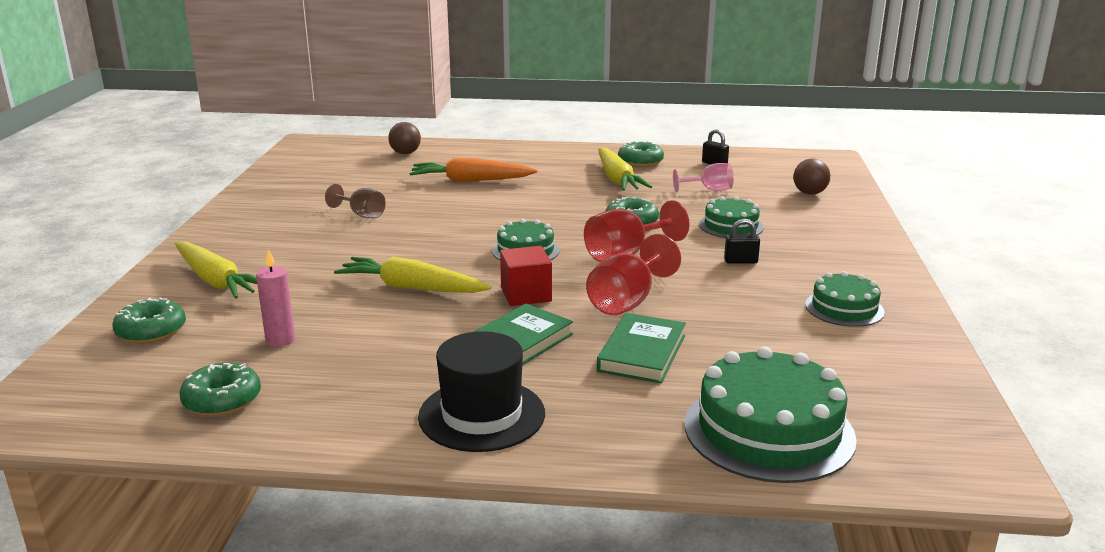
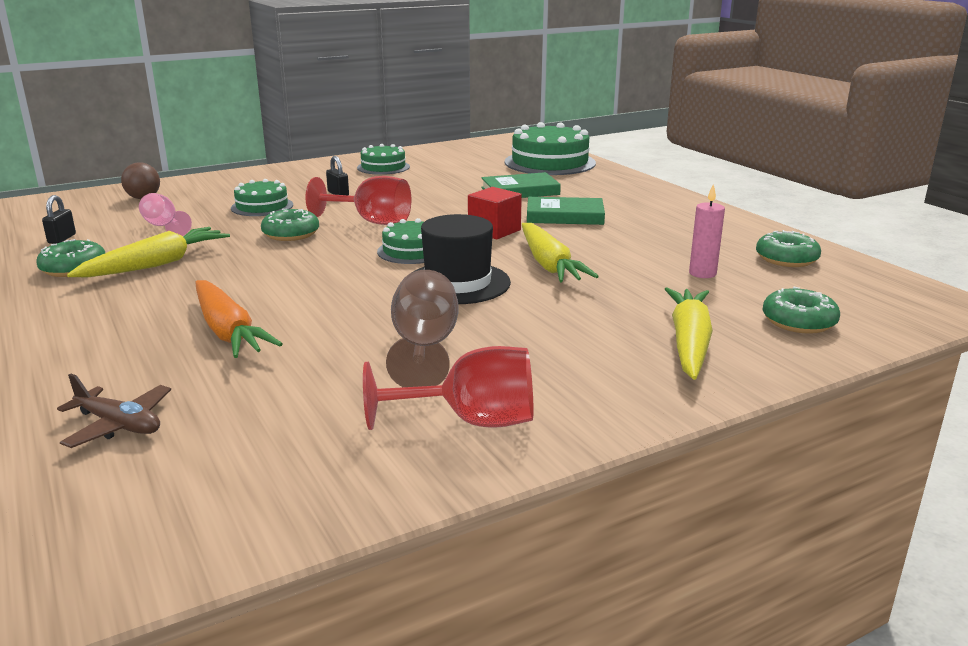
camera: 125 degrees left, 0 degrees up
(361, 214) = (424, 348): brown goblet -> brown goblet, size x1.57
(405, 153) = (119, 425): brown ball -> brown plane
(482, 415) = (651, 204): black hat -> black hat (457, 283)
(627, 301) = (456, 206): red goblet -> red goblet (471, 421)

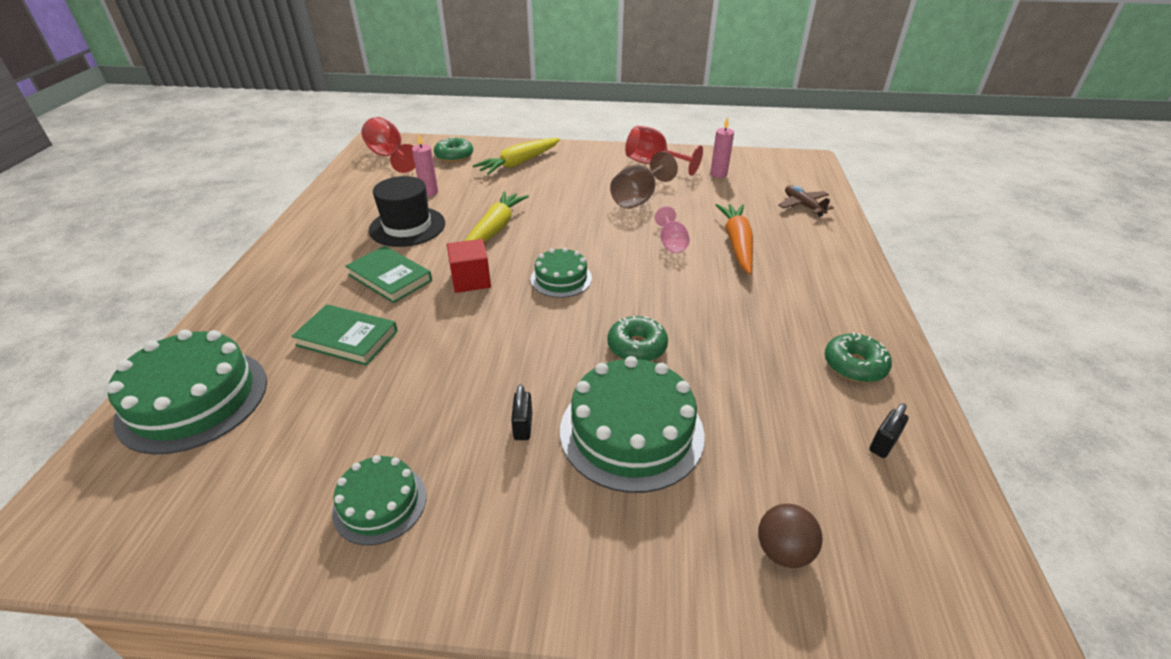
camera: 145 degrees left, 15 degrees up
(156, 264) = (776, 342): yellow carrot -> none
(164, 226) = (762, 425): pink goblet -> pink goblet (671, 243)
(262, 206) = (631, 431): green cake -> green cake, size x1.76
(320, 442) = (718, 174): none -> pink candle
(372, 222) = (548, 338): red goblet -> red goblet (389, 156)
(457, 283) = (570, 234): black hat -> black hat (407, 226)
(786, 259) = (365, 185): green donut -> none

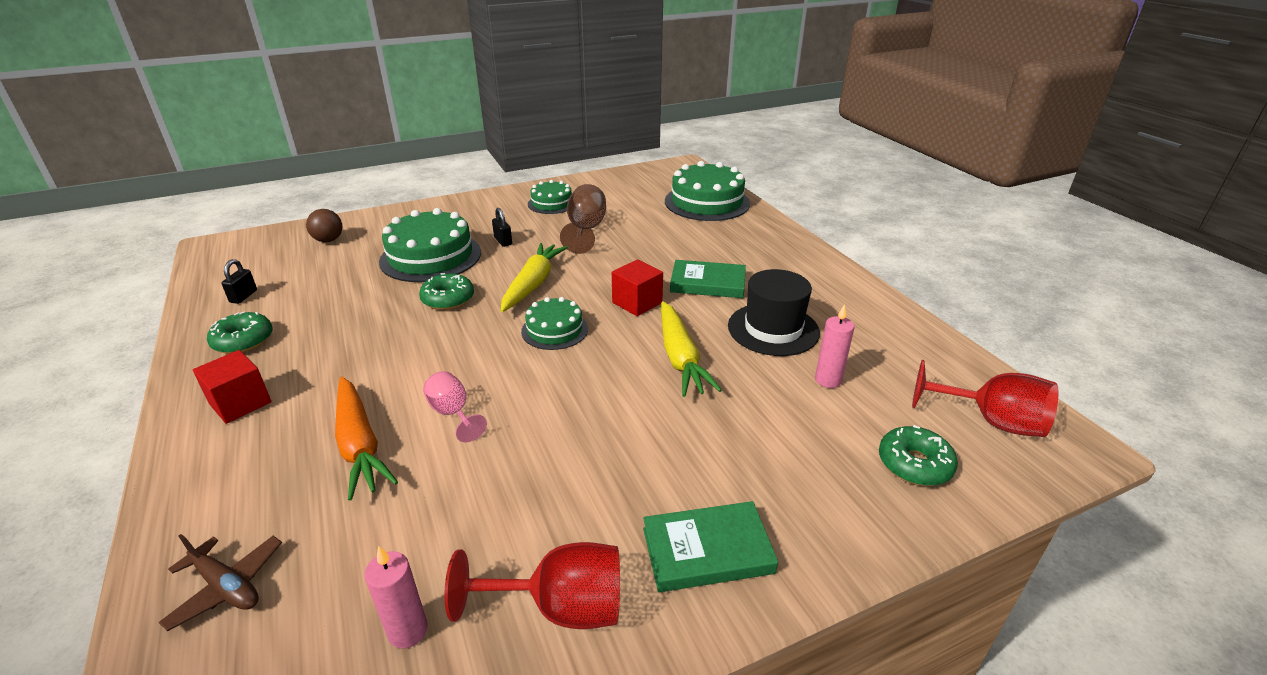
camera: 150 degrees right, 5 degrees down
(347, 338) = (672, 244): green book -> green book (707, 550)
(519, 163) = (798, 492): yellow carrot -> yellow carrot (533, 284)
(638, 199) = (537, 483): brown goblet -> brown goblet (585, 230)
(832, 298) = (240, 403): none -> red cube

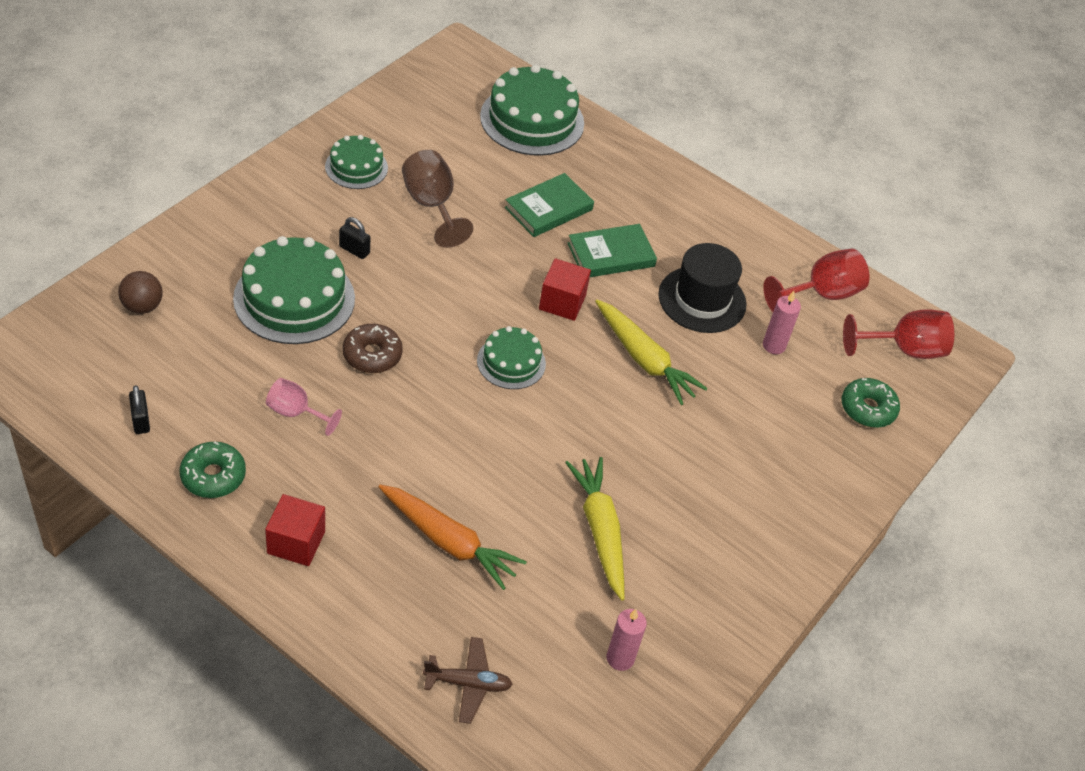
camera: 35 degrees left, 15 degrees up
(448, 299) = (372, 355): green donut -> brown donut
(453, 413) = (499, 485): pink goblet -> pink goblet (296, 413)
(533, 284) = (441, 307): yellow carrot -> yellow carrot (600, 531)
(561, 607) = (703, 604): red goblet -> red goblet (821, 294)
(707, 550) = (769, 529): green book -> green book (548, 209)

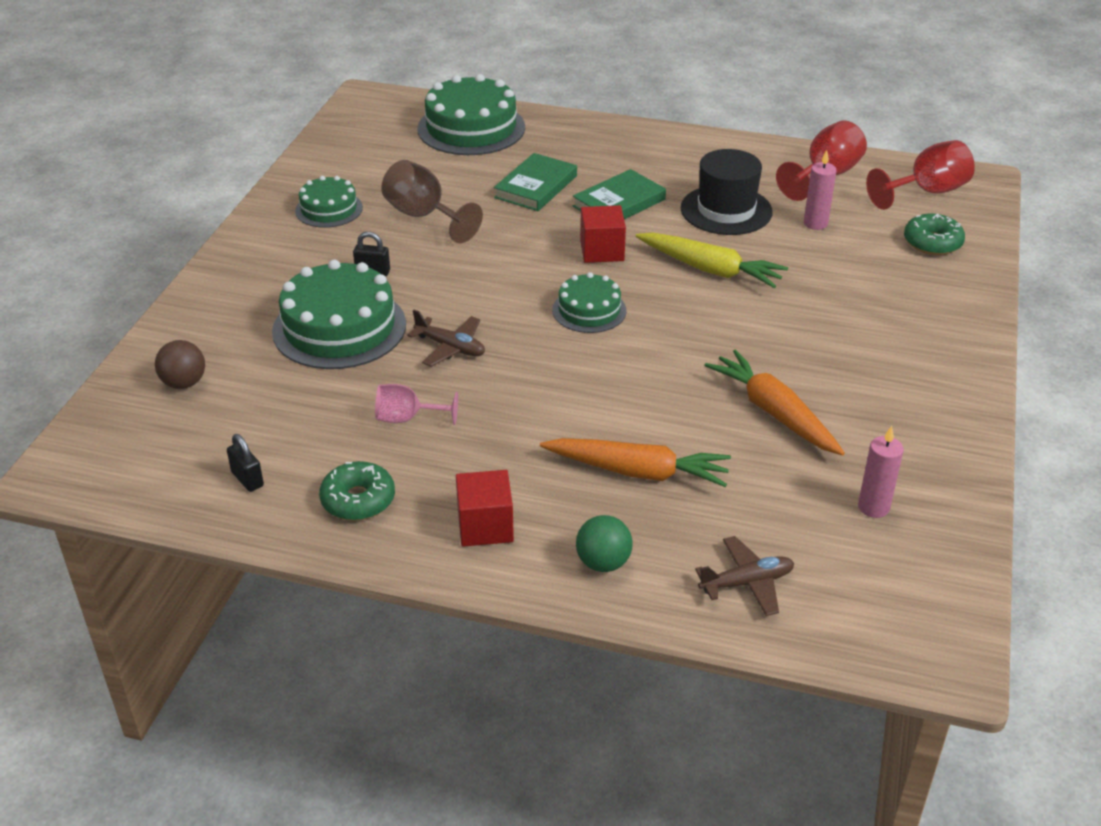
camera: 15 degrees left, 10 degrees down
(367, 616) = (603, 563): none -> green ball
(372, 355) = (450, 347): brown donut -> brown plane
(600, 531) = (774, 413): yellow carrot -> orange carrot

